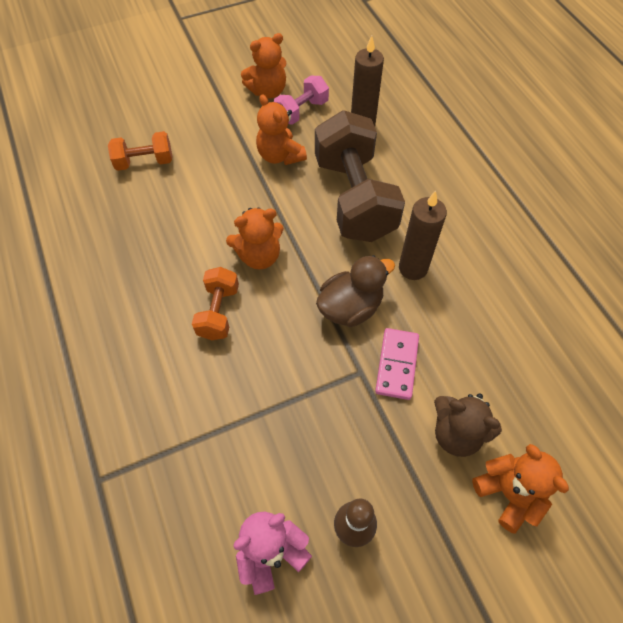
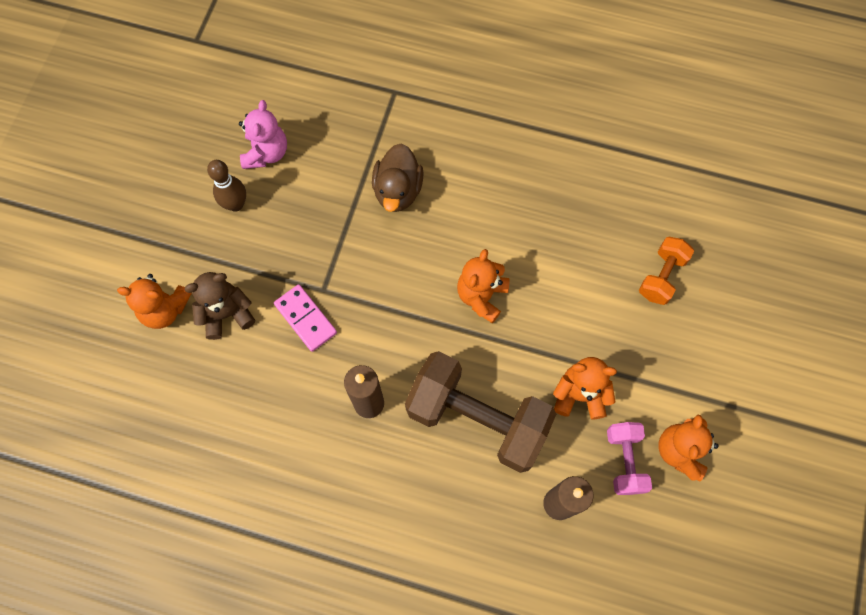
camera: 130 degrees right, 10 degrees up
(218, 312) = (455, 233): orange dumbbell -> none
(350, 307) = (377, 326): brown duck -> brown duck (398, 191)

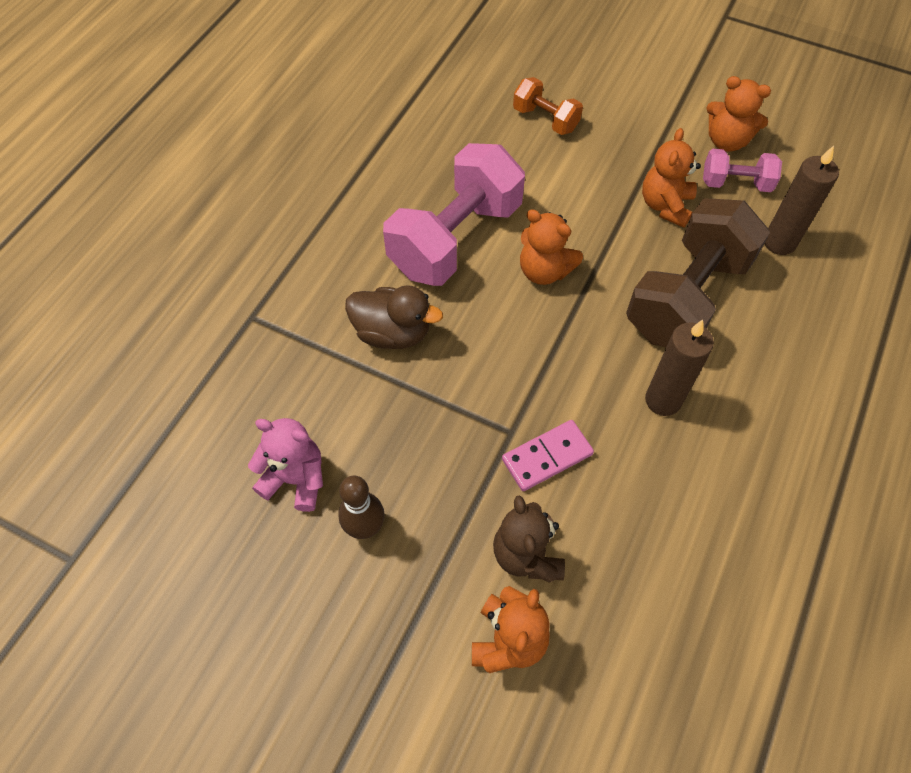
camera: 80 degrees left, 10 degrees down
(500, 221) = (455, 239): none -> pink dumbbell

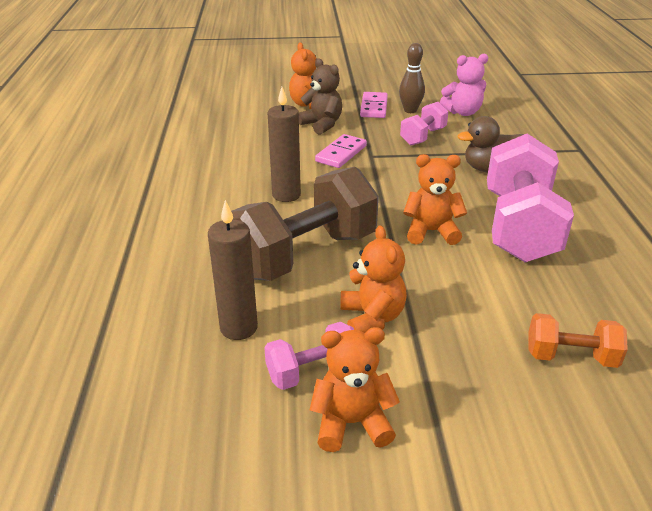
camera: 150 degrees right, 25 degrees down
(409, 443) = (423, 136): none -> pink dumbbell
(411, 569) = (374, 107): none -> pink domino
(687, 297) = (304, 254): brown dumbbell -> brown dumbbell turned 45 degrees clockwise

